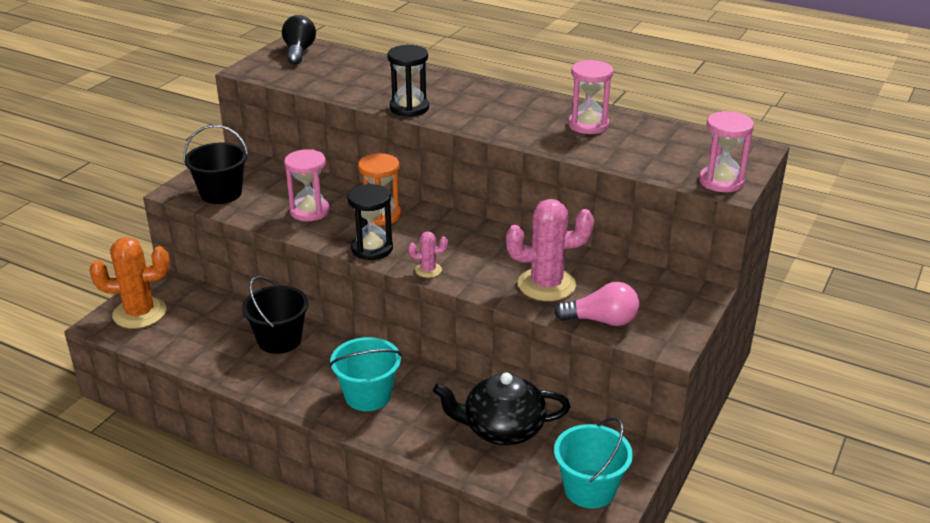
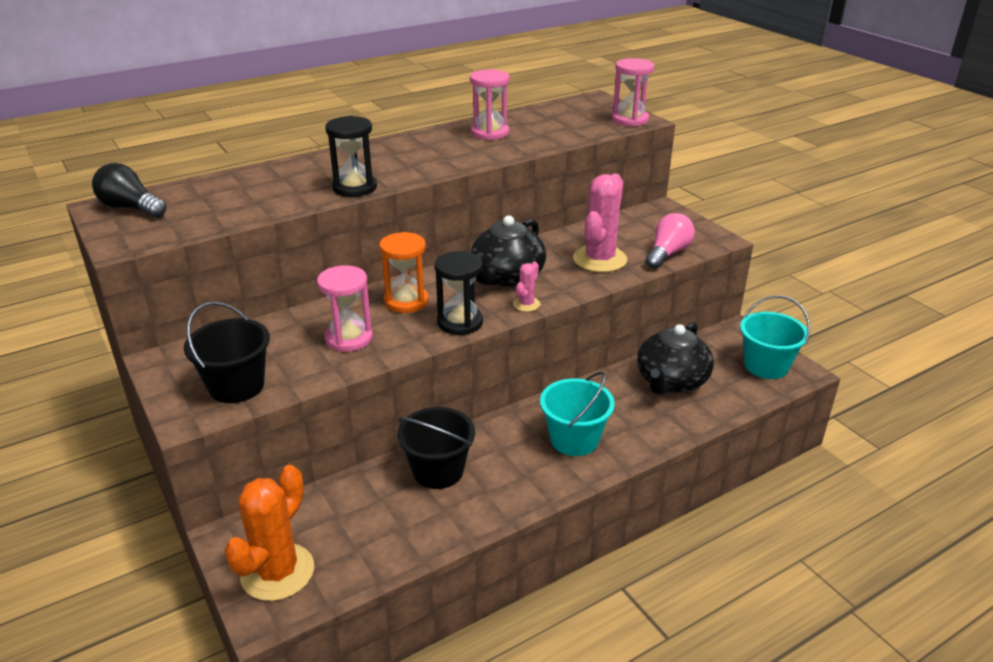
camera: 60 degrees left, 0 degrees up
(464, 247) = (506, 277): none -> black teapot

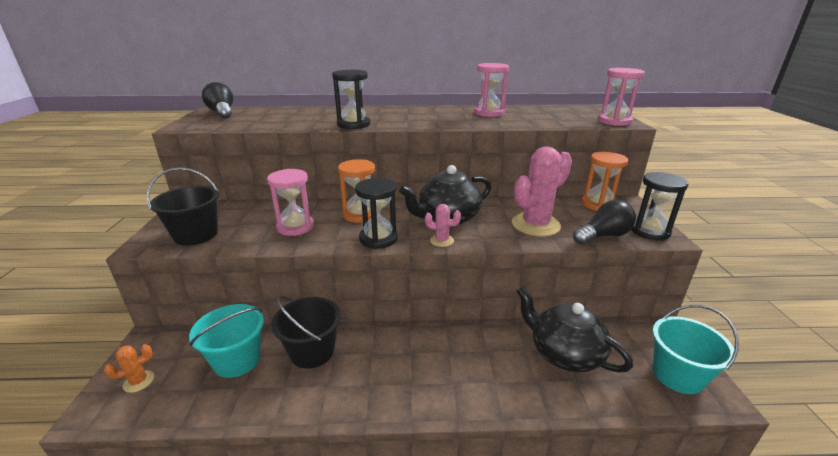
camera: 30 degrees right, 5 degrees down
(277, 572) = (138, 381): orange cactus -> orange cactus, size x0.47
(526, 304) = (441, 241): pink cactus -> pink cactus turned 45 degrees clockwise
(574, 439) = (435, 371): turquoise bucket -> turquoise bucket (237, 360)
(639, 218) = (598, 204): none -> orange hourglass
(667, 254) = (603, 236): pink light bulb -> black light bulb
(671, 381) = (564, 353): black teapot -> black teapot turned 75 degrees clockwise
(702, 236) = (649, 231): none -> black hourglass

